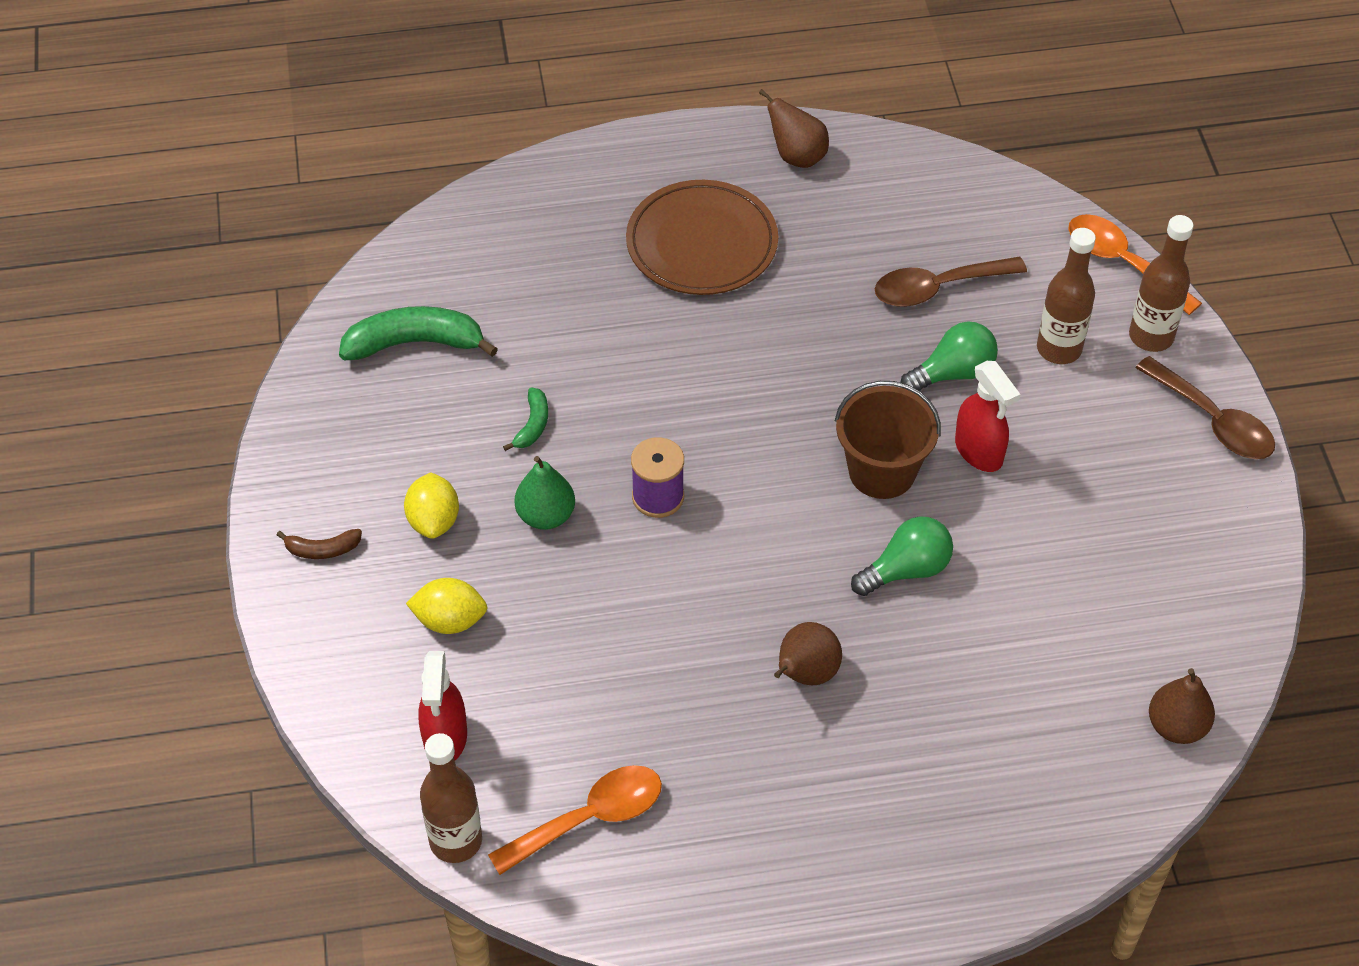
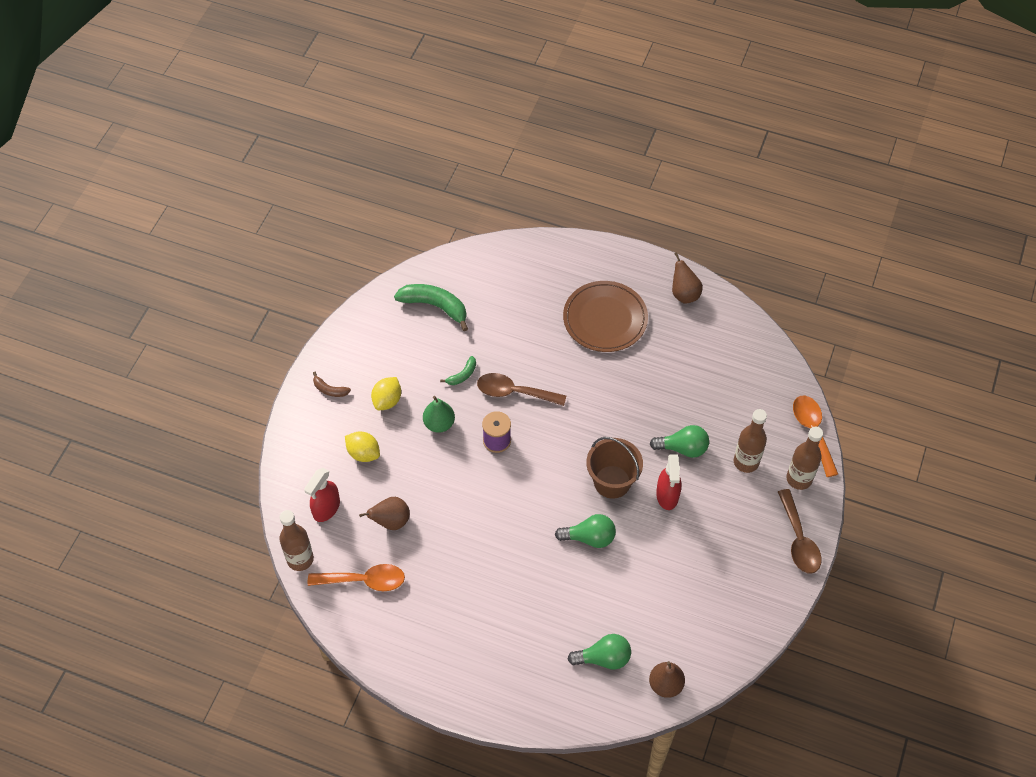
camera: 30 degrees right, 5 degrees up
(805, 674) = (506, 564): brown pear -> brown pear (391, 521)
(938, 288) = (707, 399): brown spoon -> brown spoon (514, 392)
(1056, 737) = (603, 658): none -> green light bulb

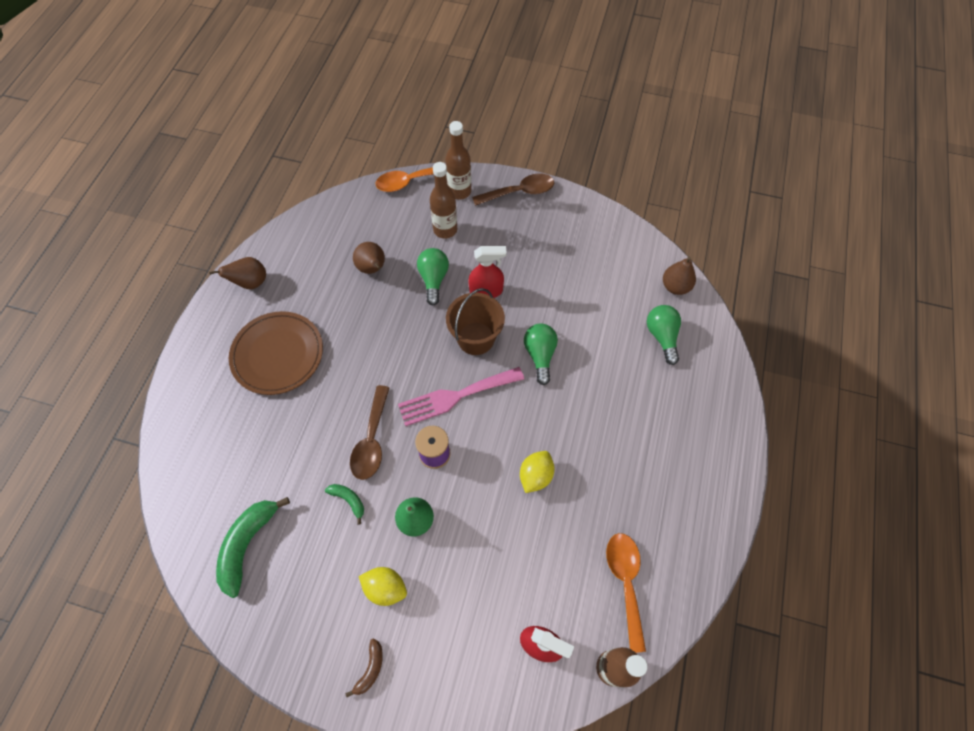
camera: 95 degrees left, 5 degrees up
(363, 453) = (461, 608): yellow lemon -> yellow lemon (535, 476)
(391, 521) = (547, 561): brown pear -> brown pear (372, 269)
(551, 460) = (455, 396): none -> pink fork

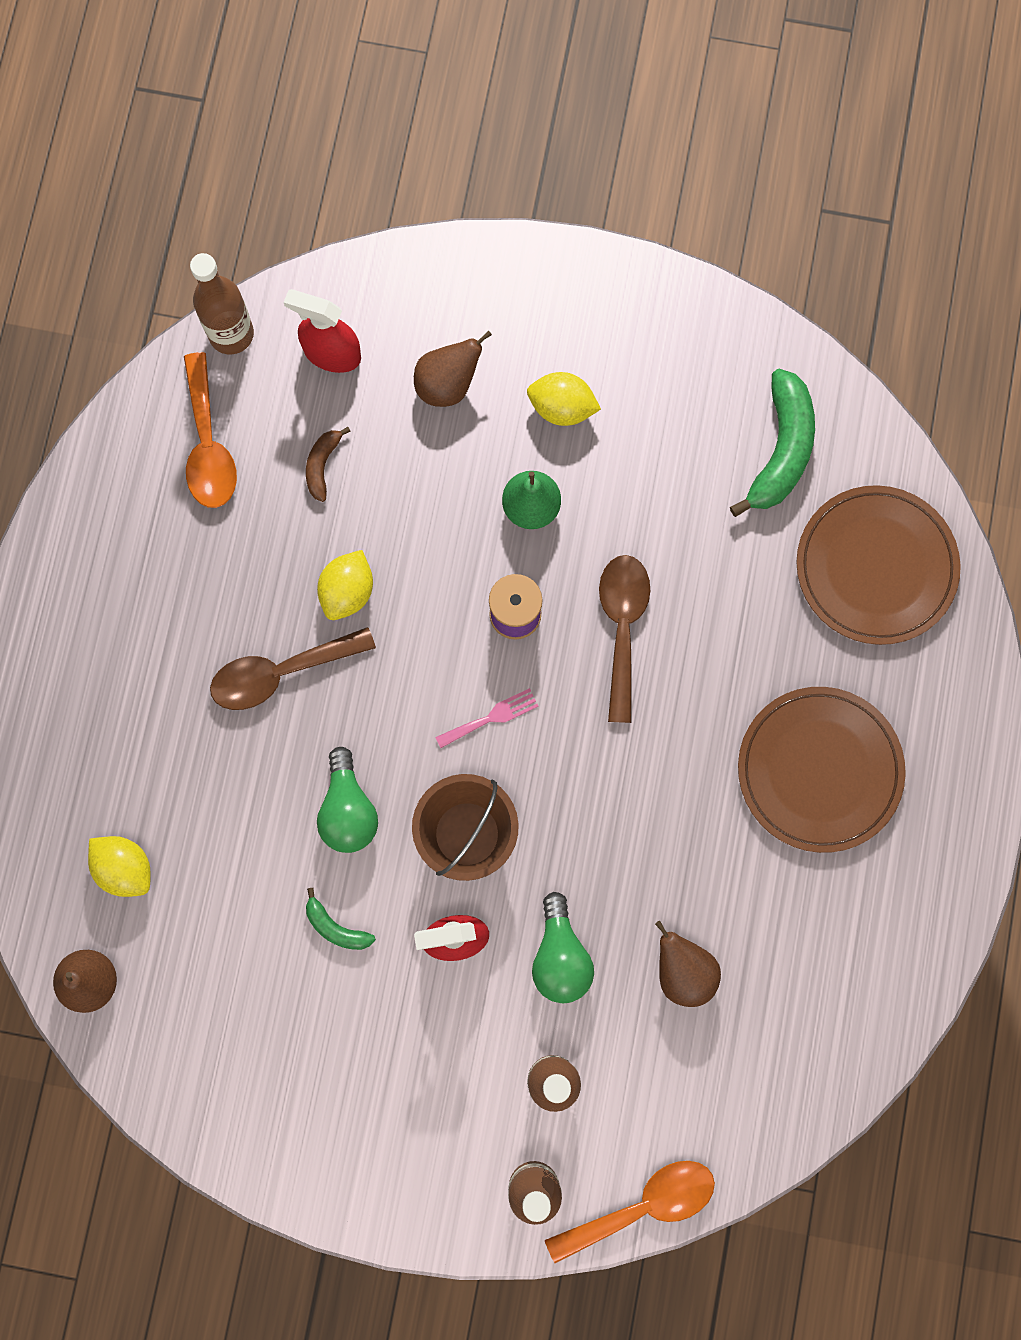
camera: 175 degrees right, 15 degrees up
(211, 463) = (876, 567): none -> brown plate
(250, 283) = (911, 917): brown pear -> brown pear (448, 384)
(348, 500) = (641, 528): green banana -> green banana (336, 927)
(370, 669) = (565, 305): brown banana -> brown banana (322, 465)
(455, 396) = (491, 717): pink fork -> pink fork, size x0.48
(519, 192) = (406, 1195): brown spoon -> brown spoon (281, 672)
(662, 336) = (125, 868): green light bulb -> yellow lemon

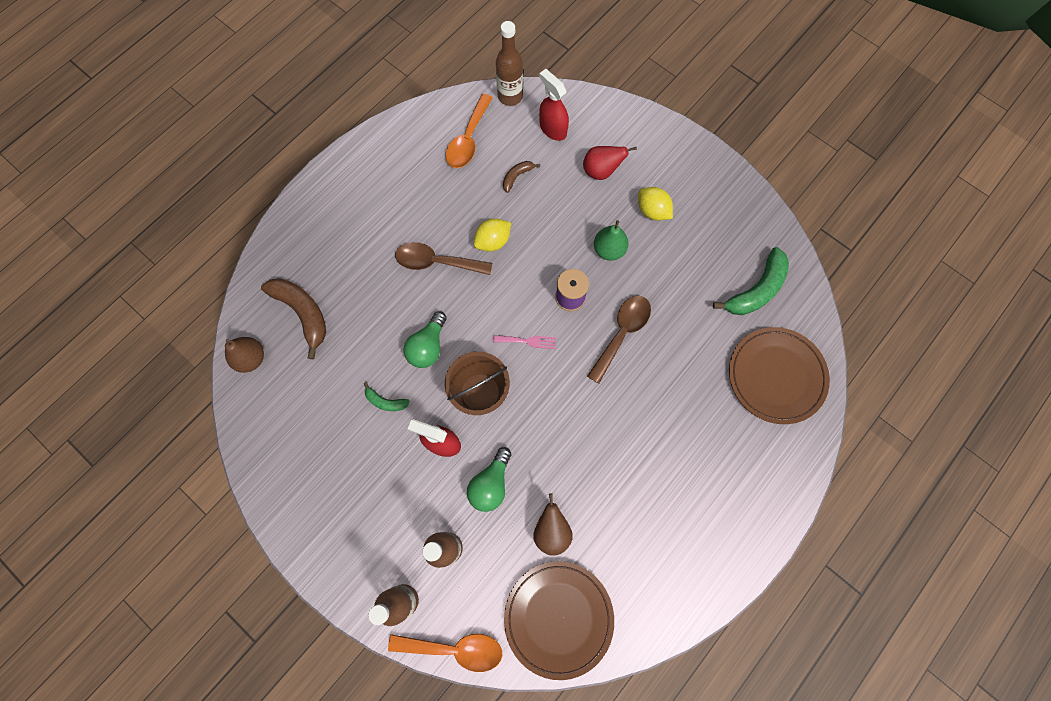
camera: 30 degrees right, 5 degrees down
(125, 868) = (303, 313): yellow lemon -> brown banana
(336, 927) = (386, 401): green banana -> green banana turned 45 degrees counterclockwise
(448, 384) = (601, 171): brown pear -> red pear
(819, 770) = (687, 465): brown plate -> brown plate (558, 618)

